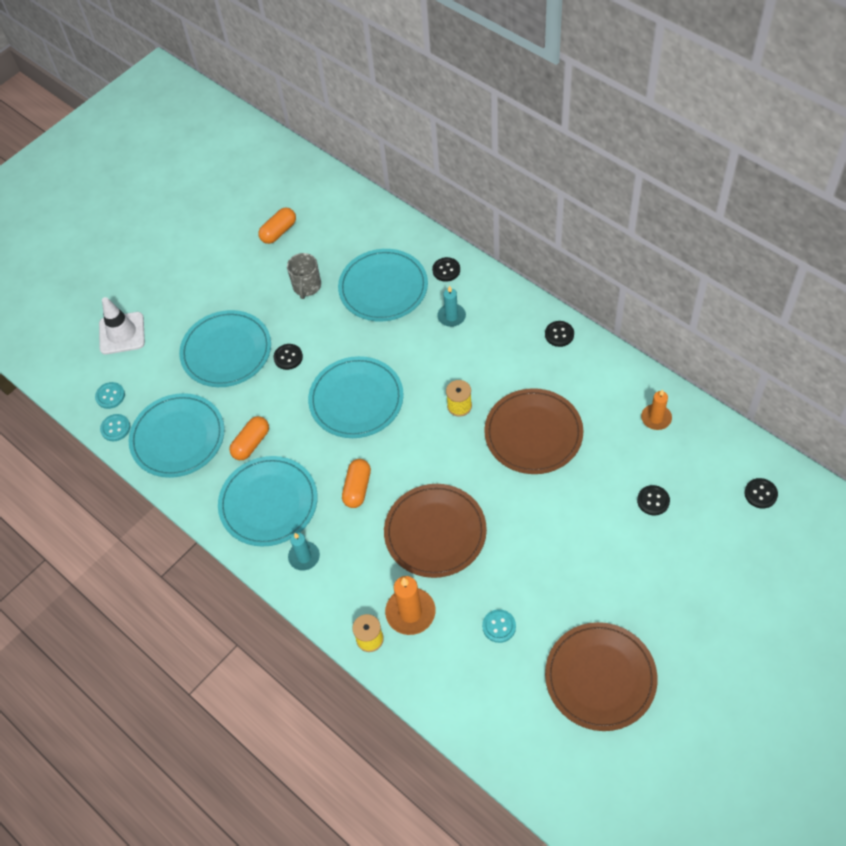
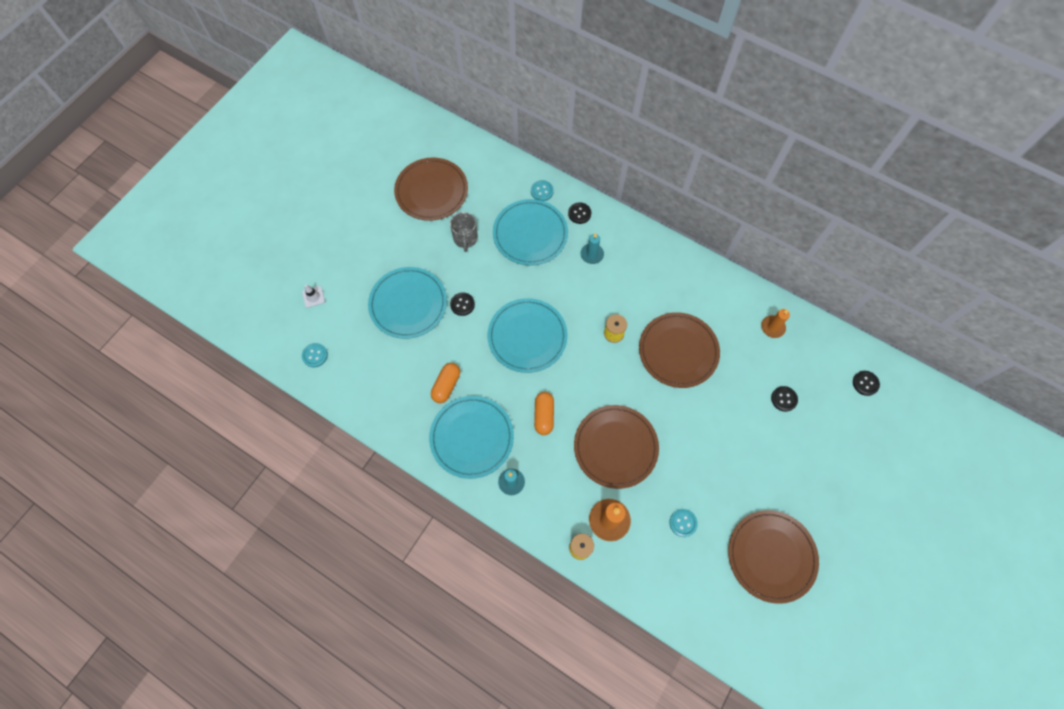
camera: 15 degrees left, 10 degrees up
(115, 428) = (325, 384): turquoise button -> turquoise button (542, 191)
(122, 333) = (313, 296): white traffic cone -> white traffic cone, size x0.52
(178, 437) = (382, 387): turquoise plate -> none
(279, 232) = (431, 191): orange capsule -> brown plate
(559, 334) = (682, 262): black button -> none

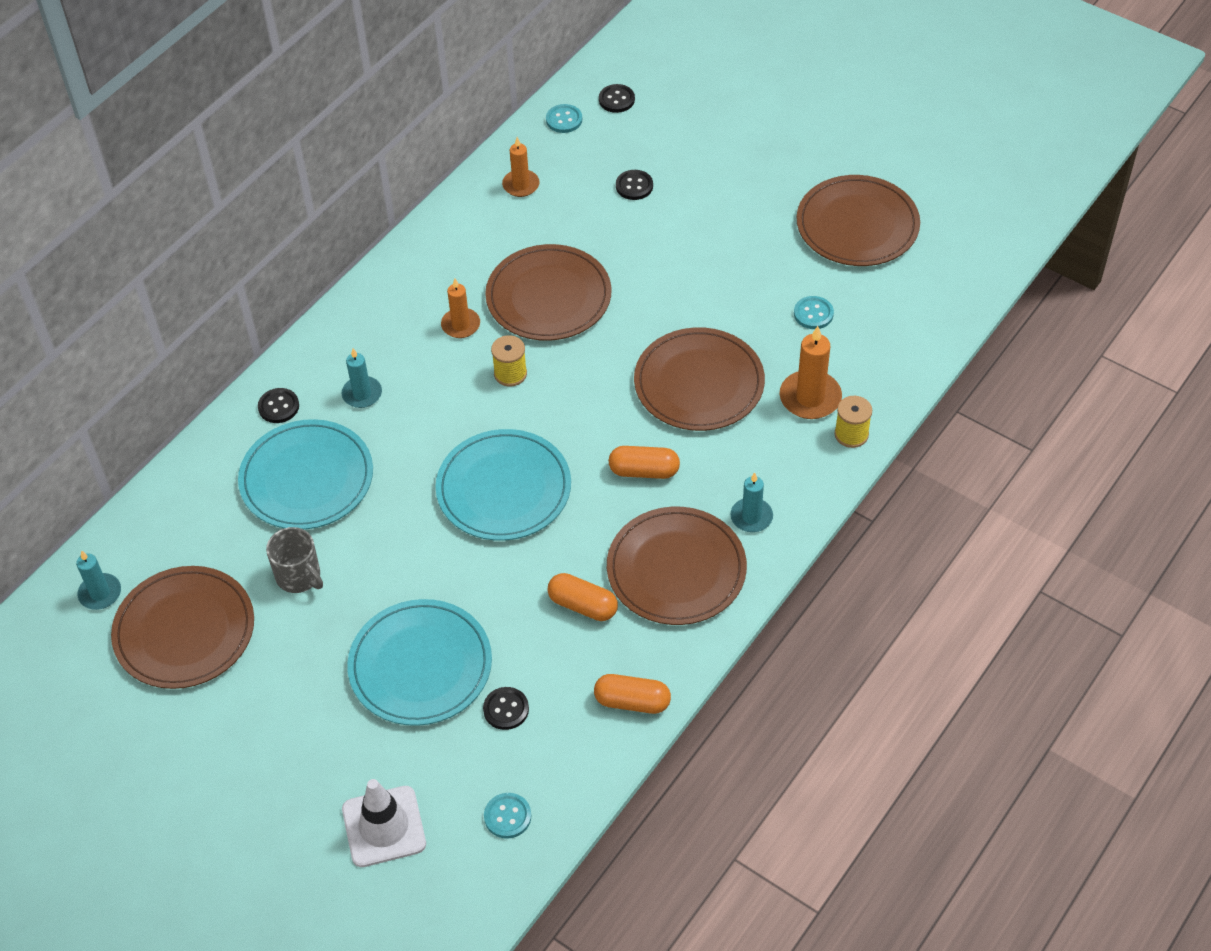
camera: 85 degrees left, 15 degrees down
(313, 296) = (384, 826): white traffic cone -> white traffic cone, size x1.93
(382, 416) = (632, 701): none -> orange capsule
(454, 150) = (100, 593): none -> turquoise candle
(462, 304) = (432, 581): black button -> black button (506, 709)
(465, 238) = (299, 576): grey mug -> grey mug turned 45 degrees clockwise
(472, 437) = (676, 569): turquoise plate -> brown plate
(542, 191) = (221, 458): turquoise button -> turquoise button (564, 120)
(649, 302) = (460, 325): none -> orange candle

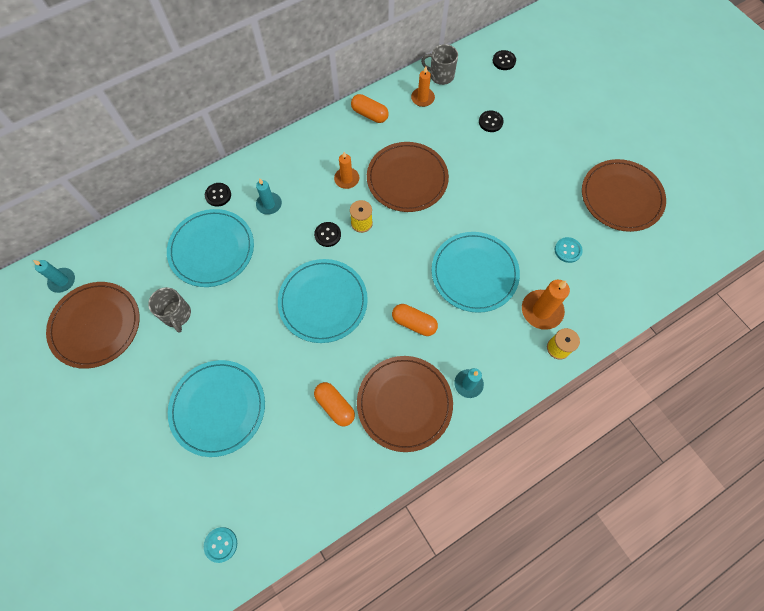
camera: 20 degrees right, 15 degrees up
(384, 826) = (144, 517): white traffic cone -> none
(506, 709) = (255, 463): black button -> black button (327, 235)
(533, 146) = (441, 75): none -> grey mug
(564, 120) = (466, 64): turquoise button -> none
(632, 701) = (335, 491): orange capsule -> orange capsule (369, 114)
(699, 383) = (474, 273): brown plate -> turquoise plate

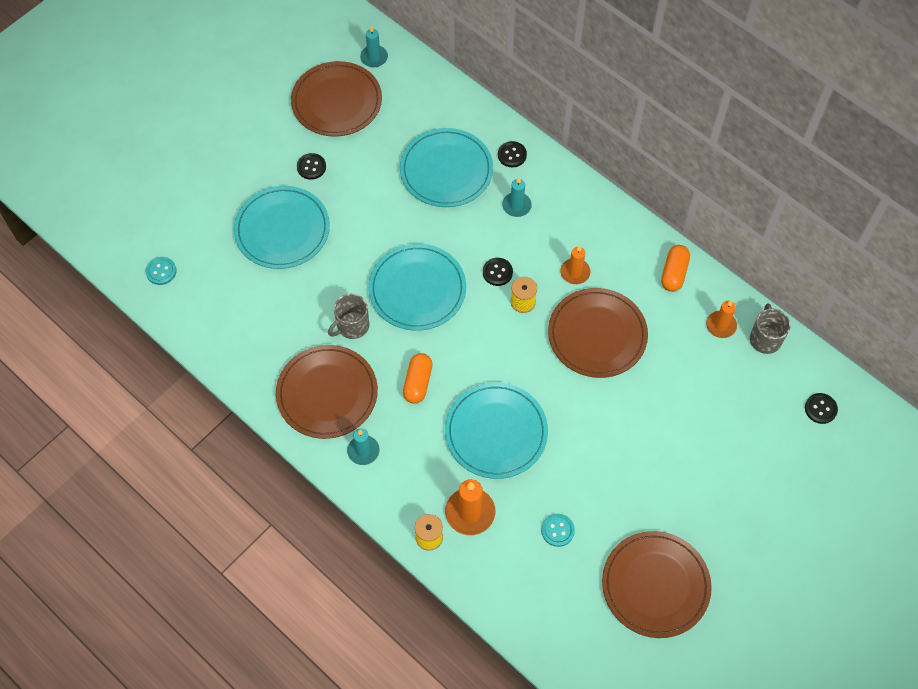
camera: 75 degrees right, 5 degrees down
(177, 315) = (366, 164): grey mug -> grey mug (352, 326)
(335, 406) = (309, 330): orange capsule -> none
(490, 122) = (714, 411): black button -> black button (311, 167)

